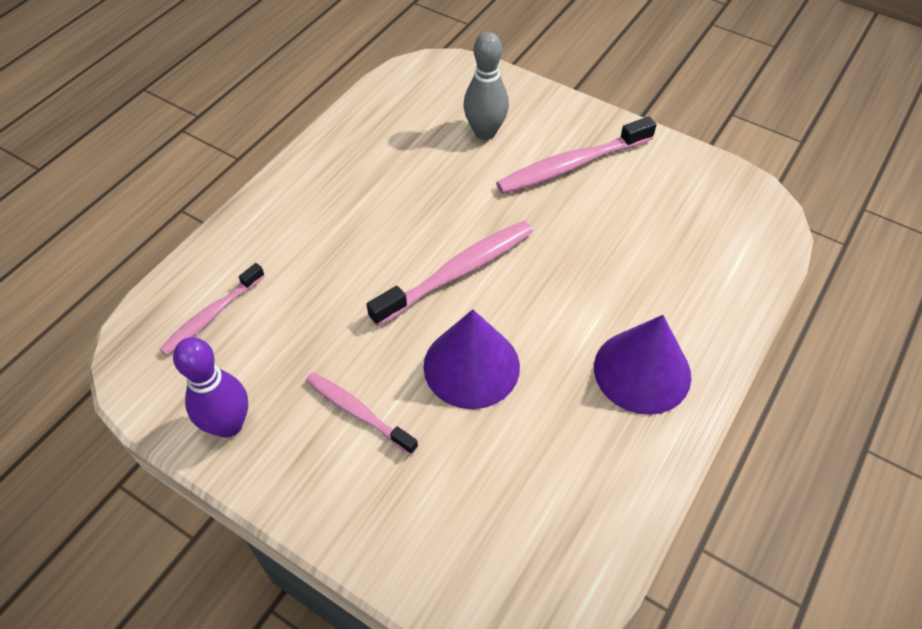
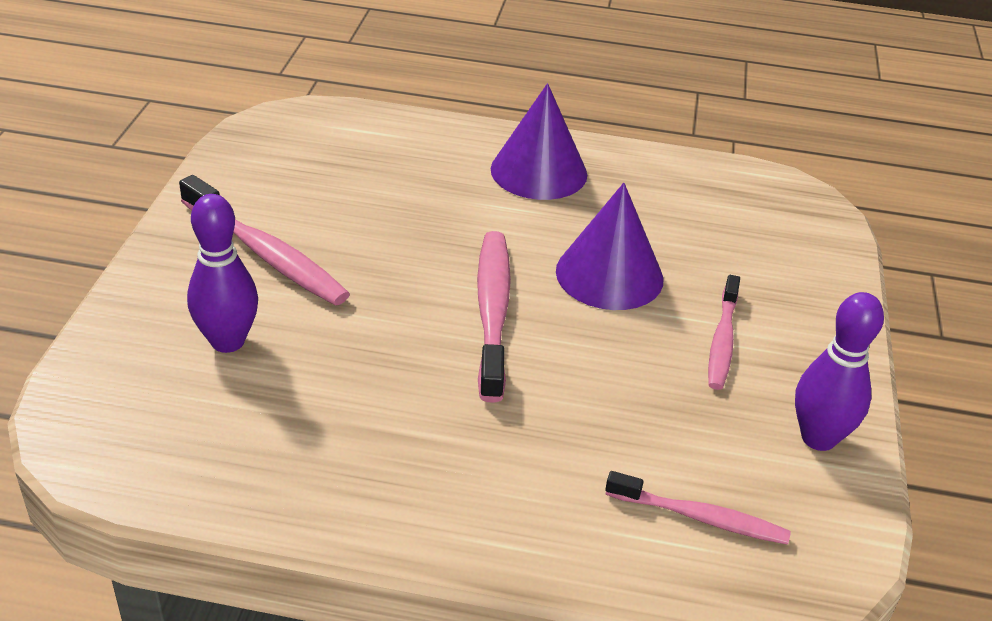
camera: 115 degrees left, 15 degrees down
(457, 272) = (493, 311): pink toothbrush -> pink toothbrush turned 60 degrees clockwise
(485, 132) = (228, 341): grey bowling pin -> purple bowling pin

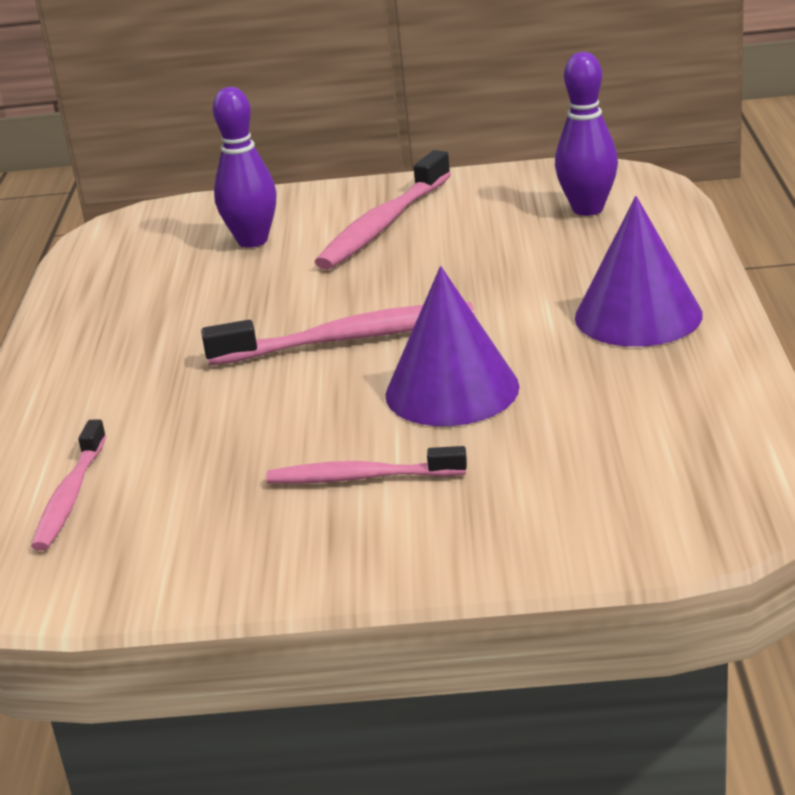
camera: 85 degrees right, 10 degrees down
(818, 438) = (206, 560): purple bowling pin -> purple bowling pin (588, 209)

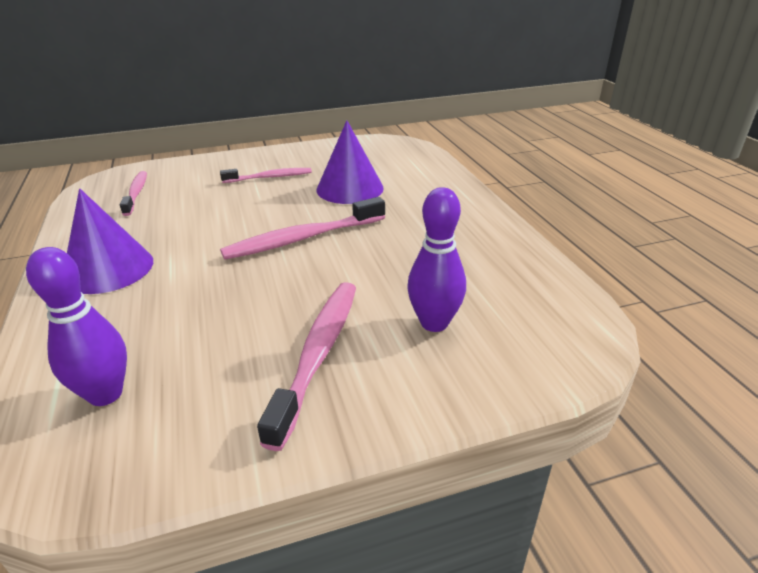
camera: 160 degrees right, 5 degrees up
(70, 496) = (395, 162): pink toothbrush -> pink toothbrush (136, 193)
(452, 390) = (232, 214): purple cone -> purple cone (350, 188)

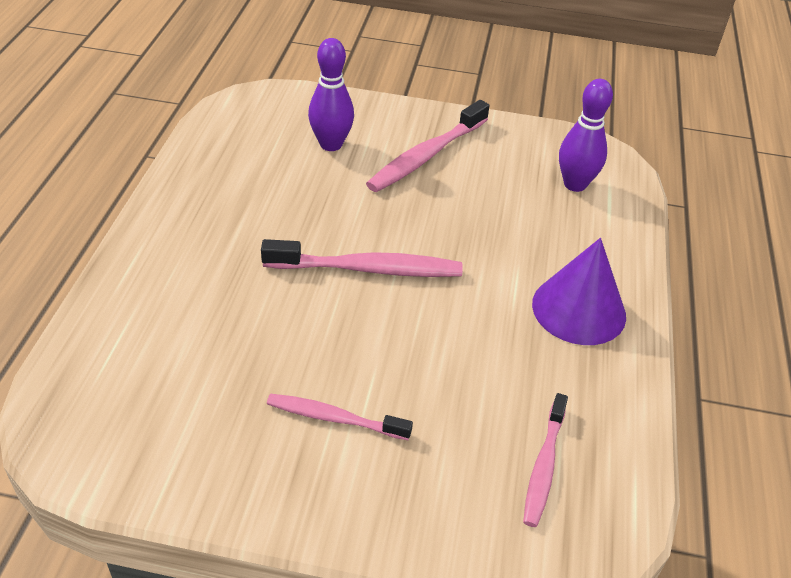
camera: 155 degrees left, 10 degrees up
(350, 188) = (249, 335): purple cone -> none

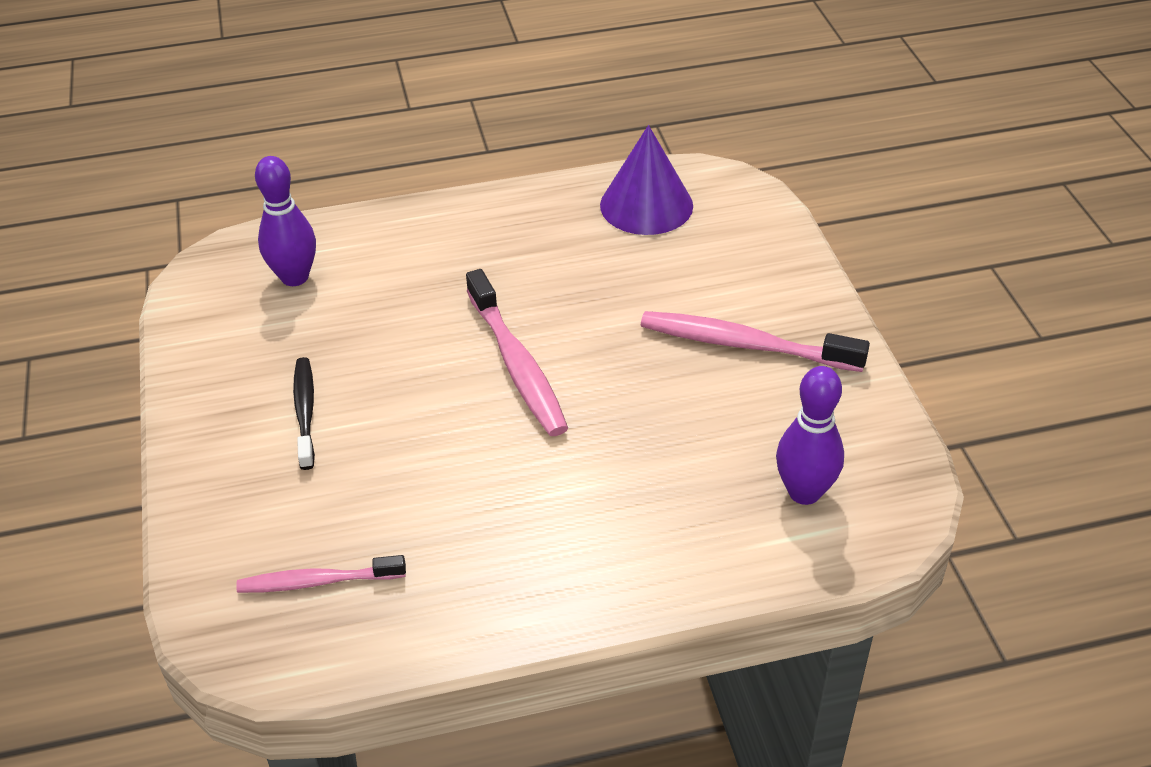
camera: 70 degrees right, 0 degrees up
(331, 144) = (699, 266): purple bowling pin -> purple bowling pin (295, 277)
(334, 418) = (305, 411): pink toothbrush -> black toothbrush
(579, 309) = (567, 554): purple cone -> purple cone (646, 205)

